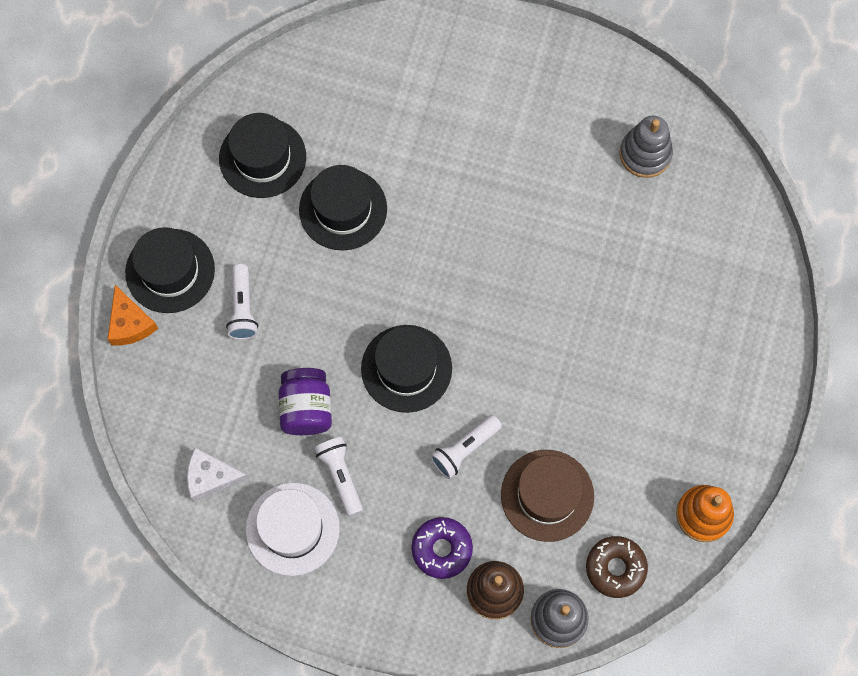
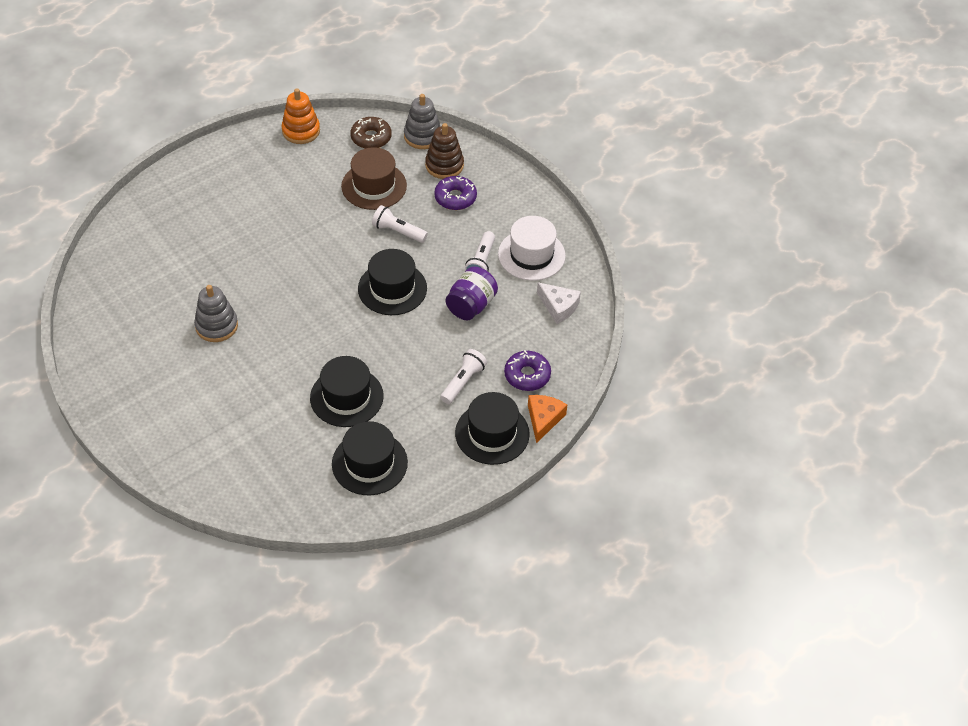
camera: 145 degrees left, 20 degrees down
(183, 363) = (527, 375): none -> purple donut
(464, 449) = (398, 231): white flashlight -> white flashlight turned 150 degrees counterclockwise
(645, 154) = (130, 306): grey stacking toy -> grey stacking toy (216, 326)

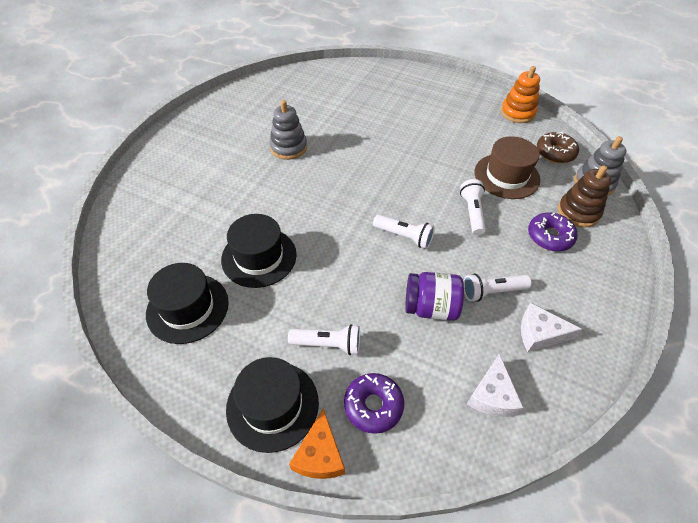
camera: 65 degrees right, 0 degrees up
(392, 288) = (404, 236): black hat -> white flashlight
(531, 255) = (540, 333): white hat -> white cheese
(543, 419) = (319, 455): orange cheese -> orange cheese turned 105 degrees clockwise

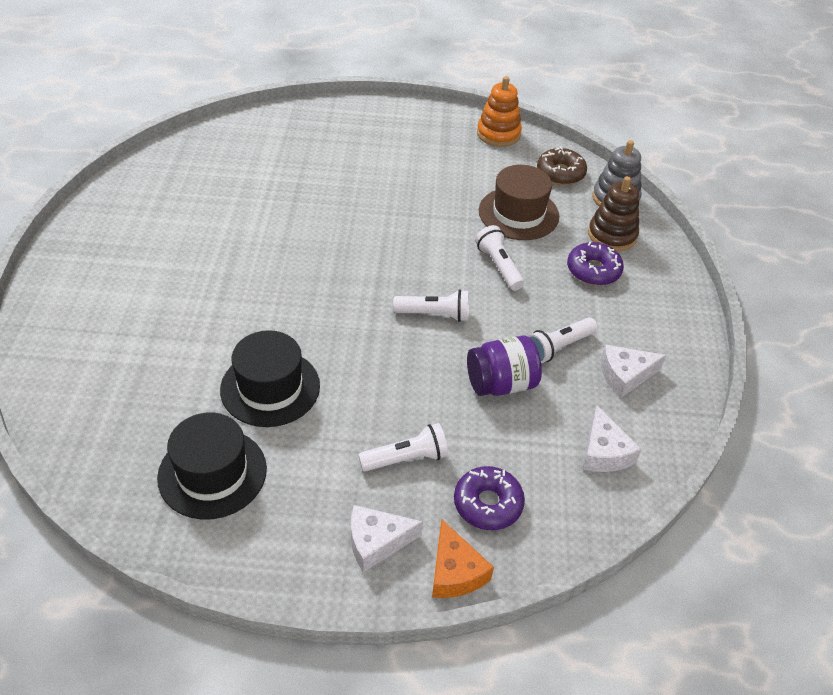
camera: 25 degrees left, 5 degrees down
(272, 405) = (376, 542): black hat -> white cheese
(288, 147) = (234, 243): grey stacking toy -> none

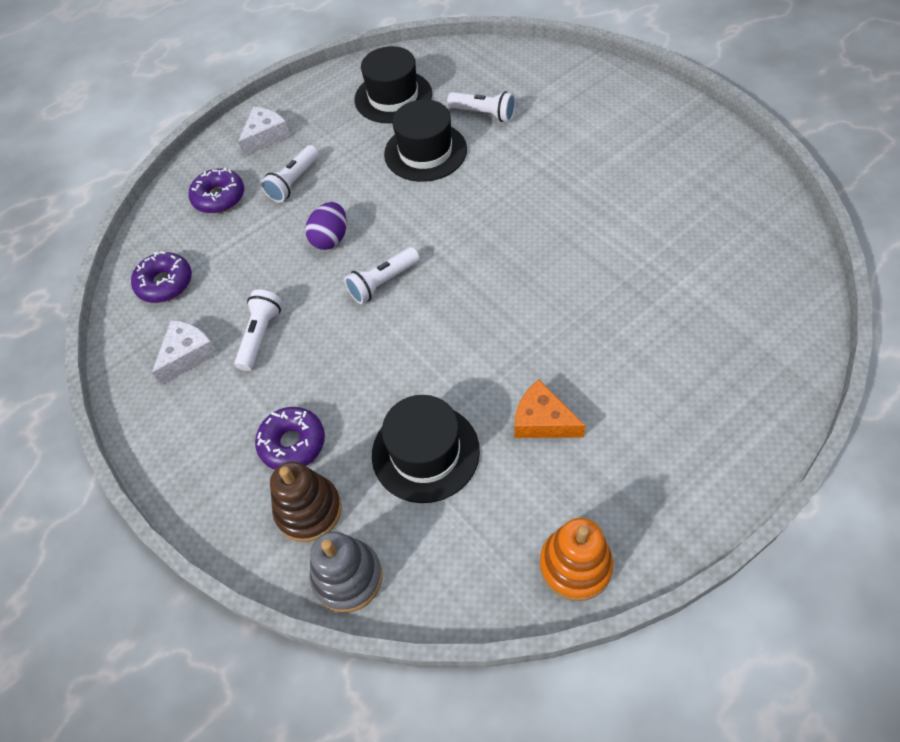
camera: 145 degrees right, 10 degrees up
(434, 377) = (330, 239): none -> purple egg
(455, 571) = (208, 156): orange cheese -> orange cheese (542, 421)
(499, 266) = (380, 371): white flashlight -> white flashlight (484, 113)
(501, 384) = (279, 272): purple jar -> none
(518, 213) = (425, 452): brown hat -> black hat
(560, 173) = (442, 562): brown donut -> none
(604, 452) = (165, 283): white cheese -> purple donut

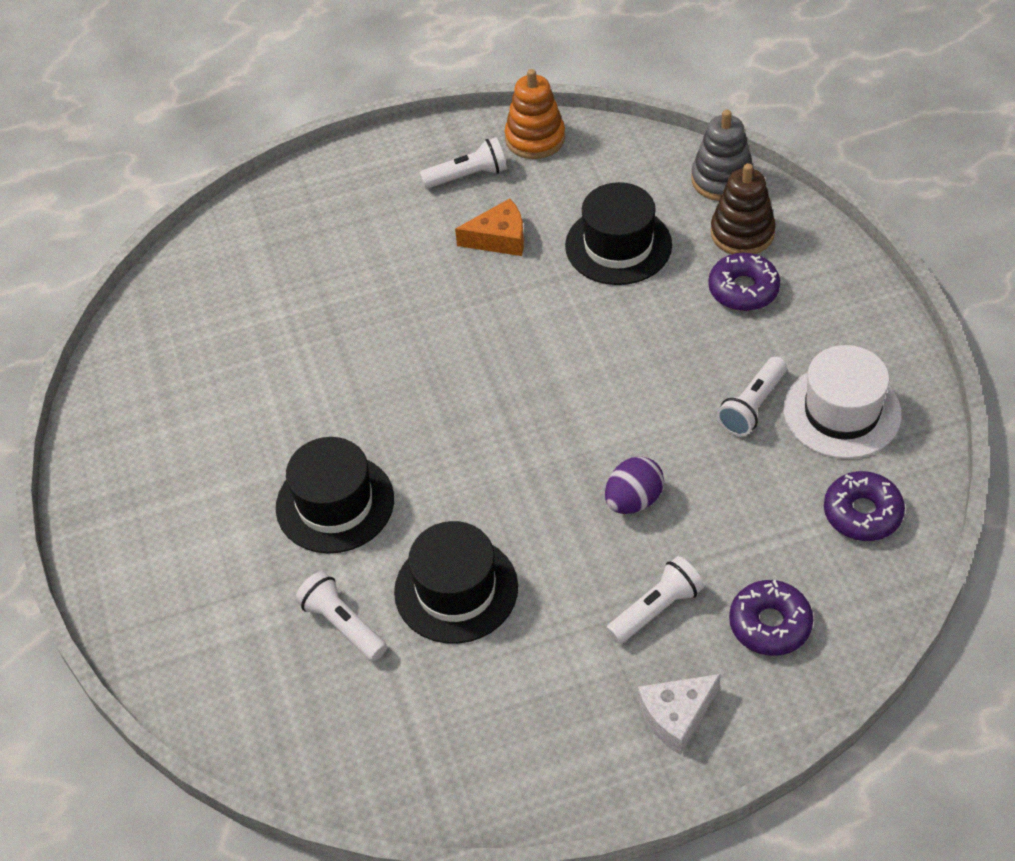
camera: 160 degrees left, 5 degrees down
(188, 355) = (842, 412): white cheese -> white hat
(383, 283) = (591, 420): white flashlight -> white flashlight (467, 176)
(393, 97) = (453, 716): black hat -> black hat (335, 503)
(542, 421) = (499, 238): orange cheese -> orange cheese turned 60 degrees counterclockwise

